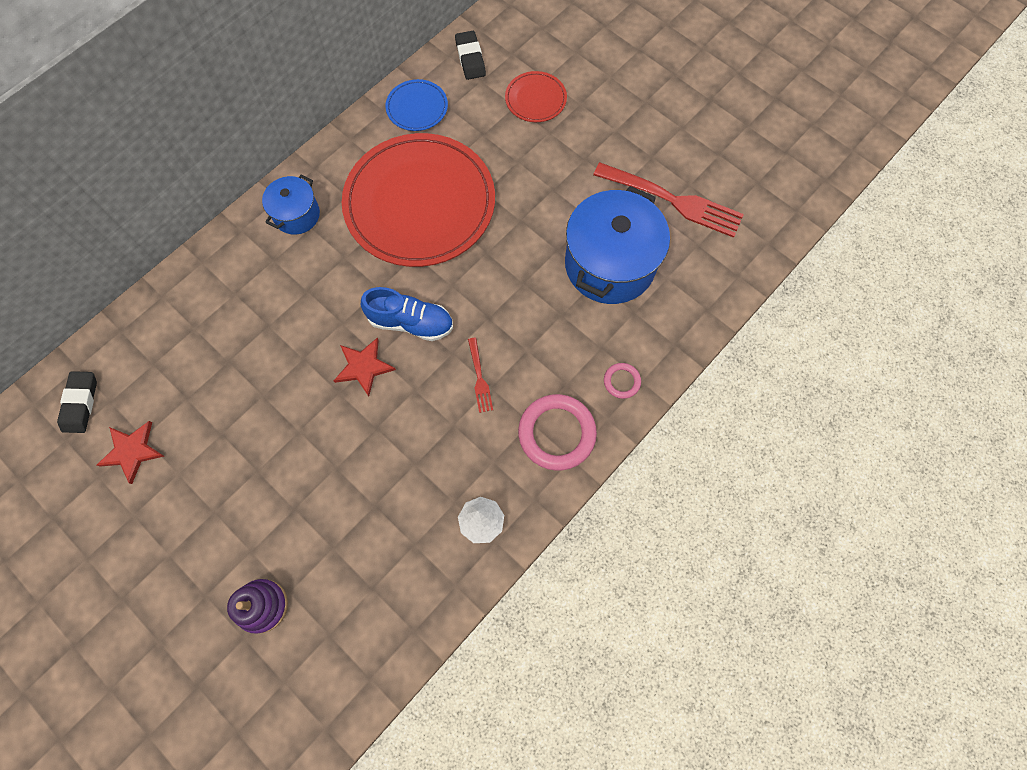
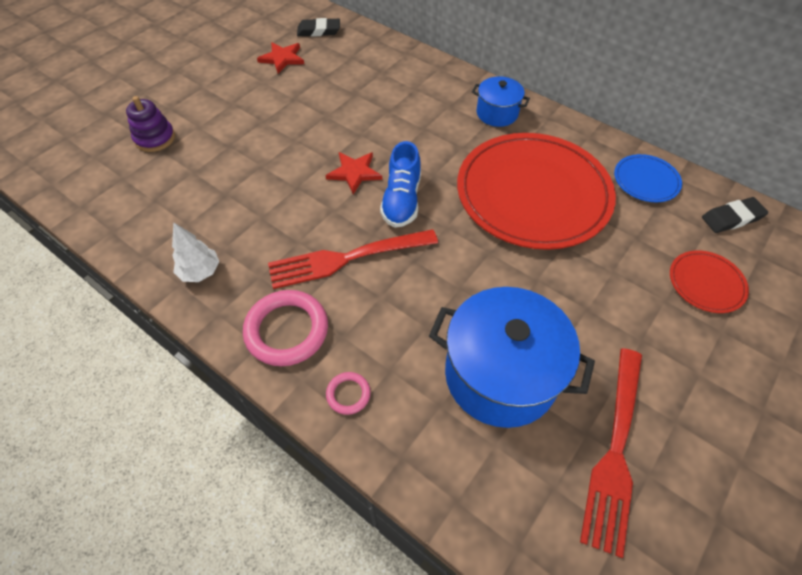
camera: 85 degrees right, 15 degrees down
(479, 377) = (348, 258): red fork -> red fork, size x2.13

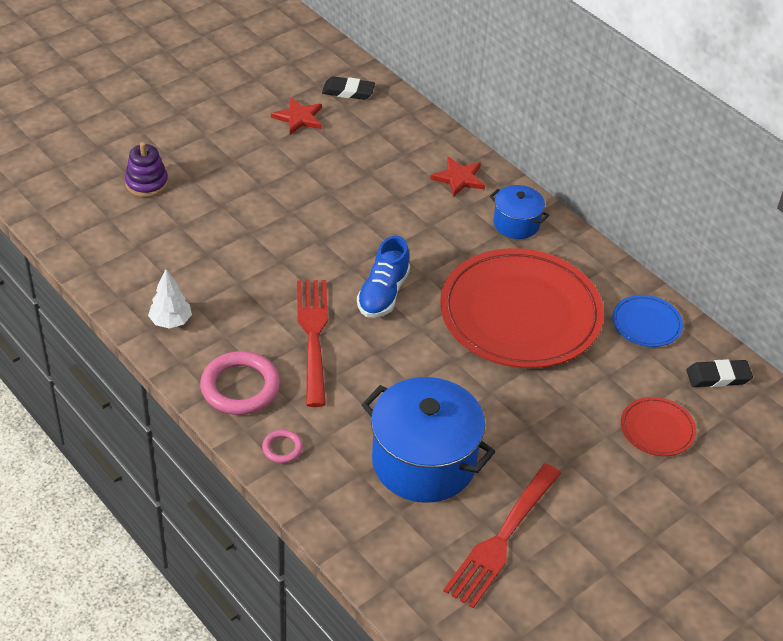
camera: 10 degrees right, 10 degrees down
(348, 258) = (313, 337): red fork -> red fork turned 90 degrees clockwise
(354, 173) = (343, 257): red star -> red star (459, 178)

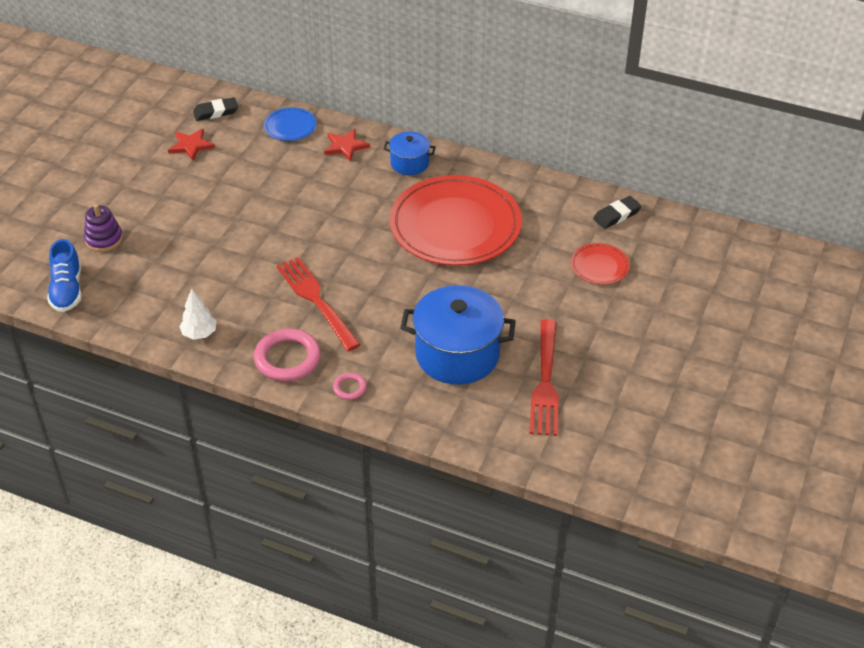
camera: 25 degrees left, 0 degrees up
(383, 294) = (347, 250): blue shoe -> blue shoe (67, 290)
(646, 323) = (546, 198): blue plate -> blue plate (290, 126)

